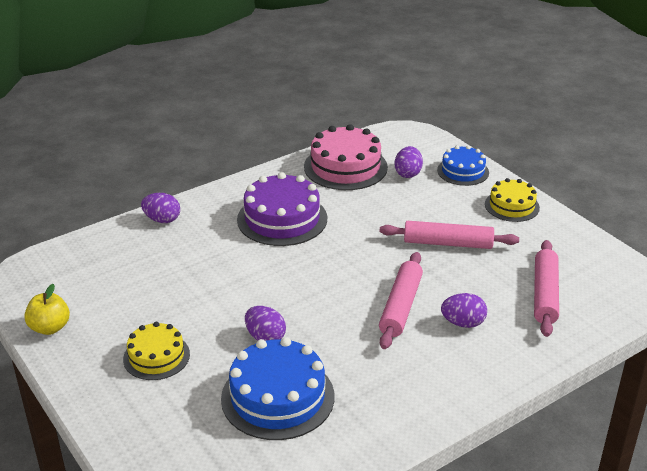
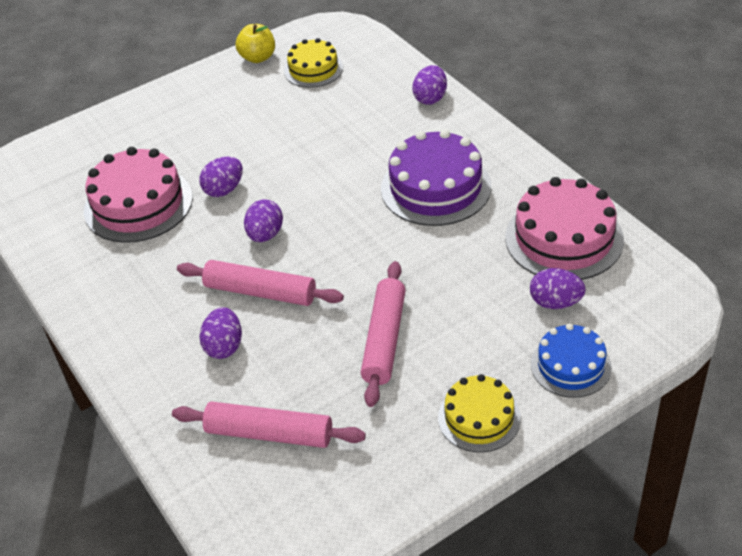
camera: 95 degrees right, 10 degrees up
(156, 356) = (208, 123): yellow cake -> yellow cake (313, 69)
(277, 397) = (138, 204): blue cake -> pink cake
(331, 308) = (265, 235): none -> purple egg

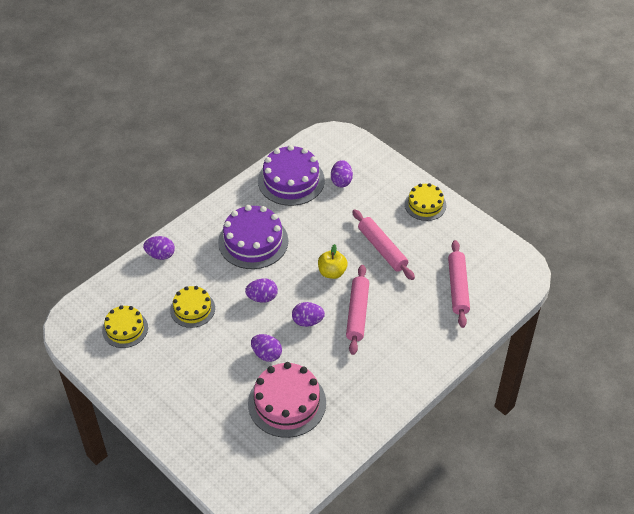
camera: 105 degrees left, 5 degrees up
(224, 346) = (403, 321): purple egg -> purple egg (262, 297)
(258, 57) = (108, 369): yellow apple -> yellow apple (332, 272)
(326, 125) = (192, 309): none -> yellow cake
(384, 339) = (382, 249): pink rolling pin -> pink rolling pin turned 60 degrees clockwise
(564, 238) = (291, 180): pink cake -> purple cake
(571, 365) = (383, 173): blue cake -> none

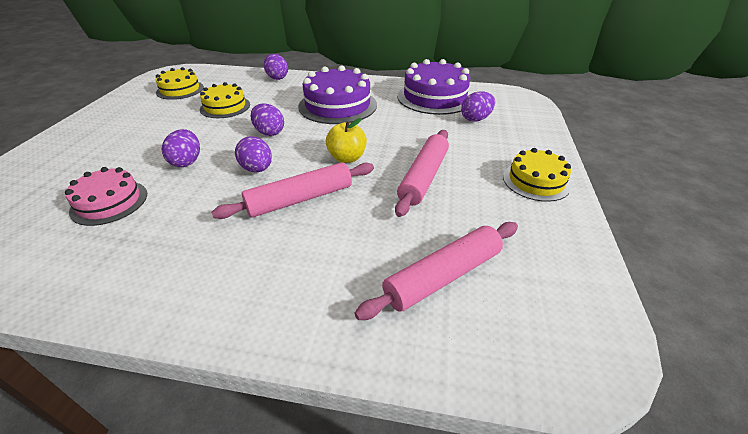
camera: 55 degrees right, 10 degrees down
(287, 403) = (109, 202): pink cake -> pink cake, size x0.61

